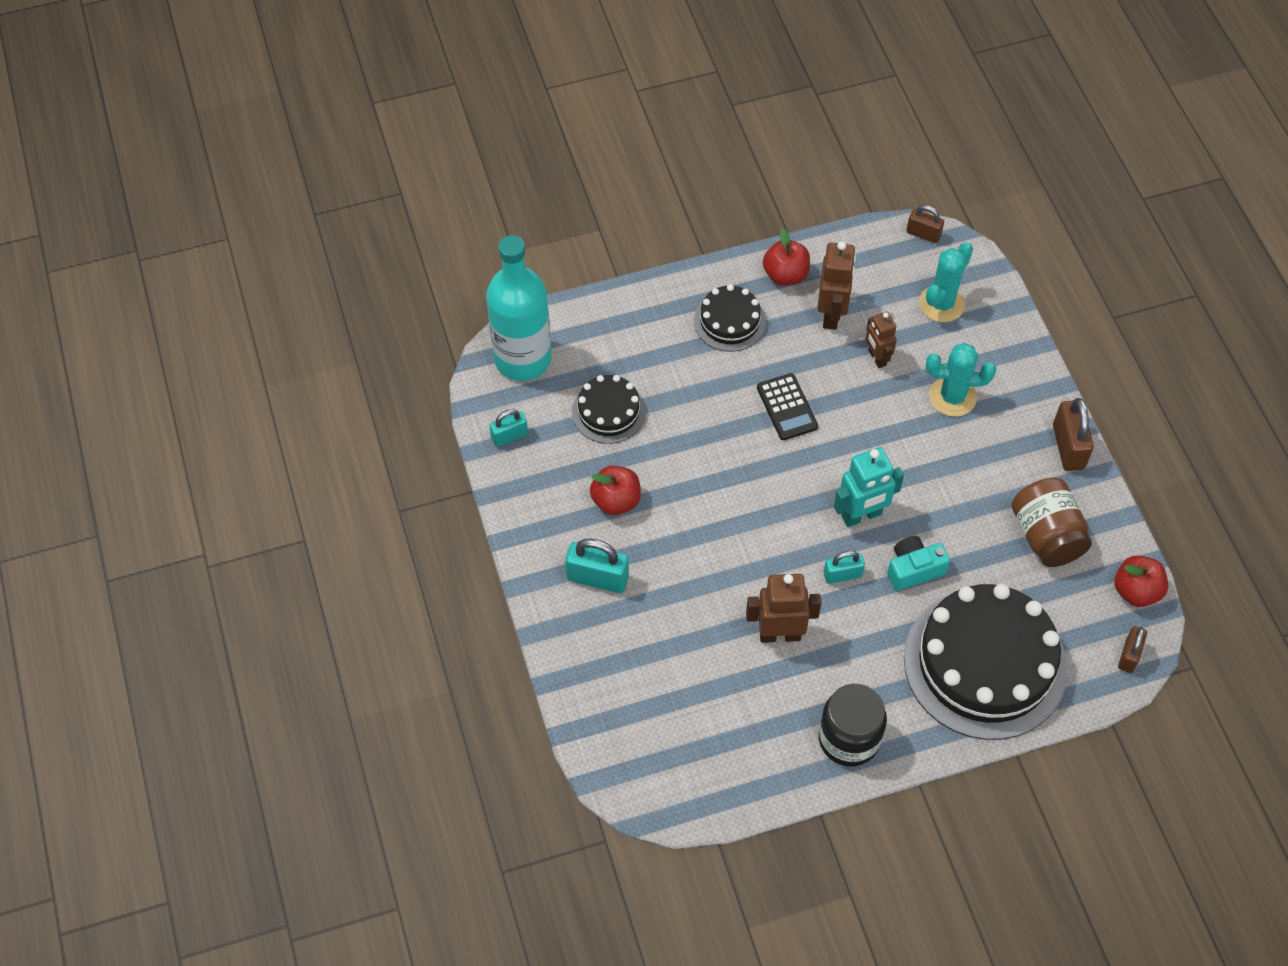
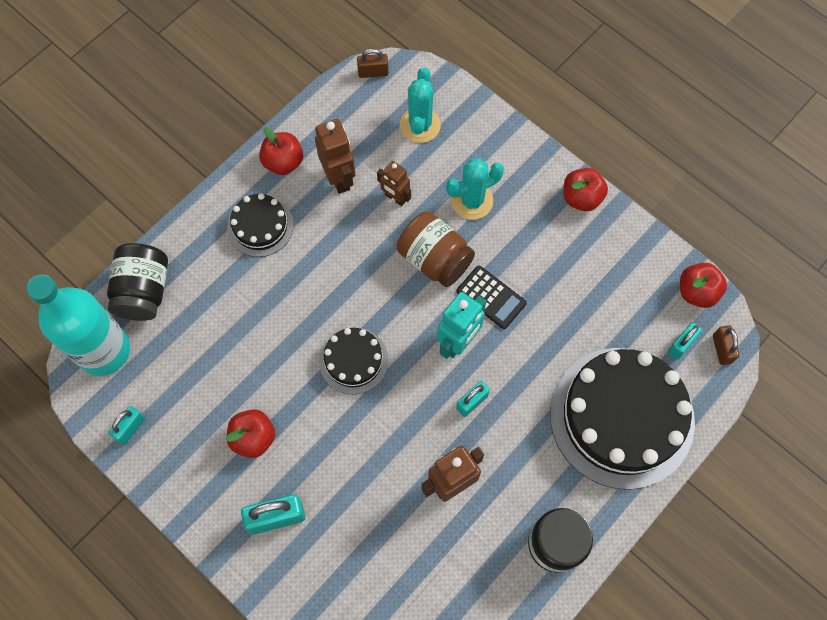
camera: 30 degrees left, 10 degrees up
(588, 326) = (144, 291): none -> black jar
(608, 411) = (203, 360): black cake -> black cake (353, 360)
(787, 407) = (348, 278): black calculator -> black calculator (491, 297)
(914, 569) = (524, 366): turquoise camera -> none
(1046, 536) = (606, 282): brown jar -> brown jar (434, 259)
(1068, 447) = (581, 198): brown padlock -> red apple
(1088, 630) = (681, 345): none -> turquoise padlock

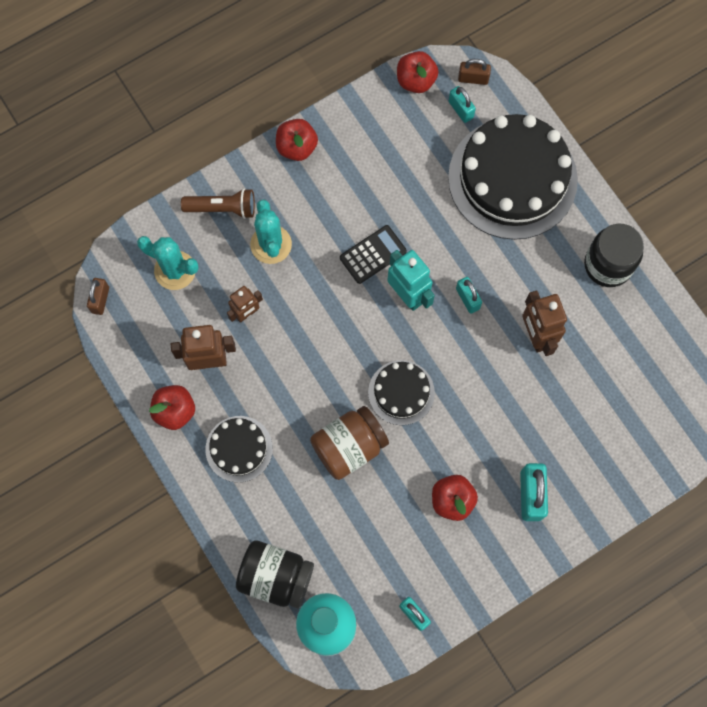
camera: 75 degrees left, 5 degrees up
(434, 259) = (321, 294): brown jar -> brown jar (349, 447)
(495, 149) = (222, 208): none -> brown flashlight

